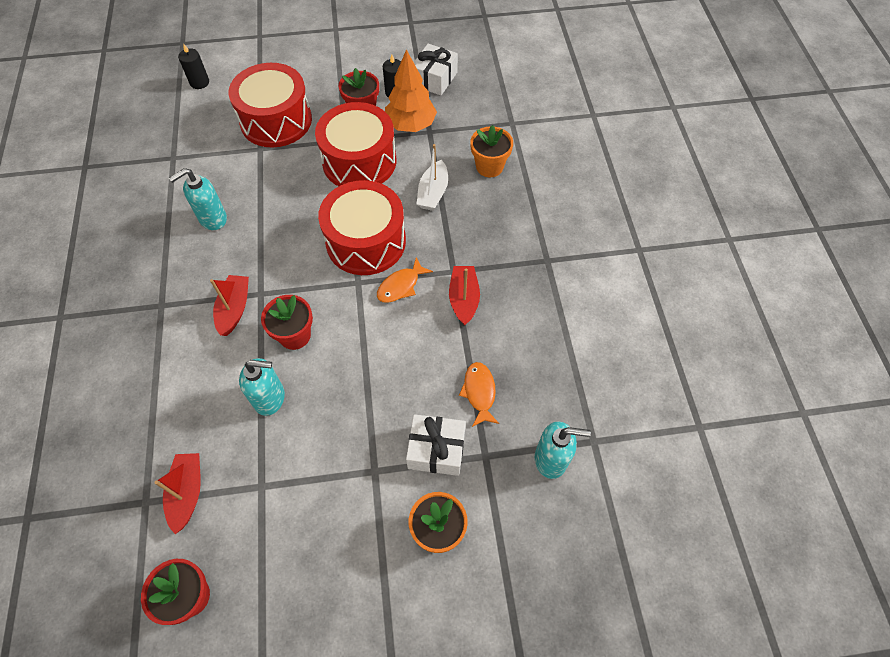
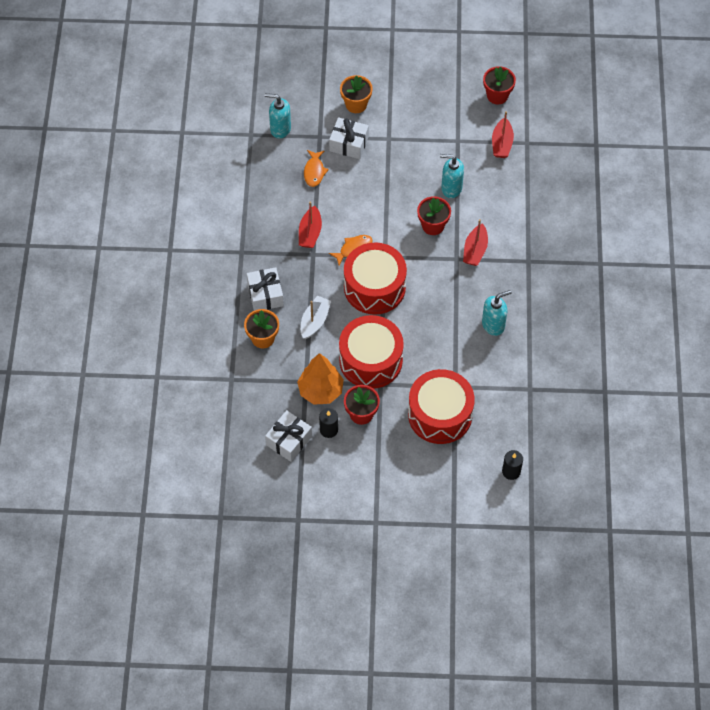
camera: 170 degrees left, 0 degrees up
(500, 213) = (265, 295): none -> white gift

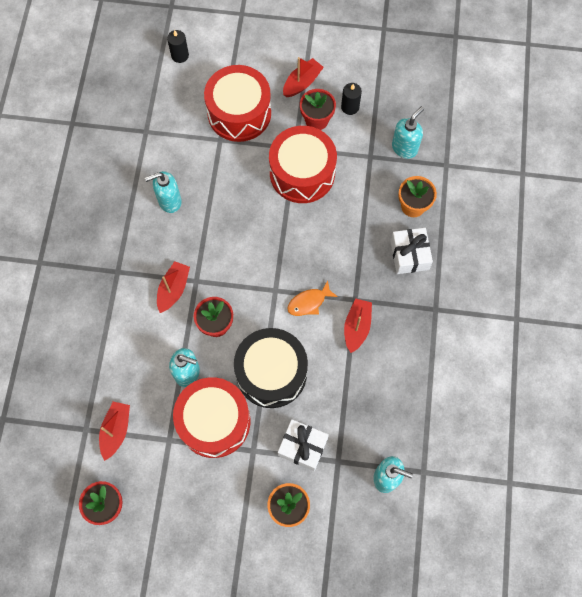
camera: 175 degrees left, 10 degrees up
(272, 392) = (404, 148): none -> turquoise soap dispenser
(289, 440) = (389, 100): white gift -> none
(314, 171) = (347, 410): orange fish -> none
(315, 321) = (357, 220): white boat -> none
(320, 391) = (355, 146): orange tree -> none
(374, 287) = (290, 254): red drum -> red drum (214, 421)
(379, 451) = (302, 83): none -> red boat
(380, 193) = (271, 373): none -> black drum

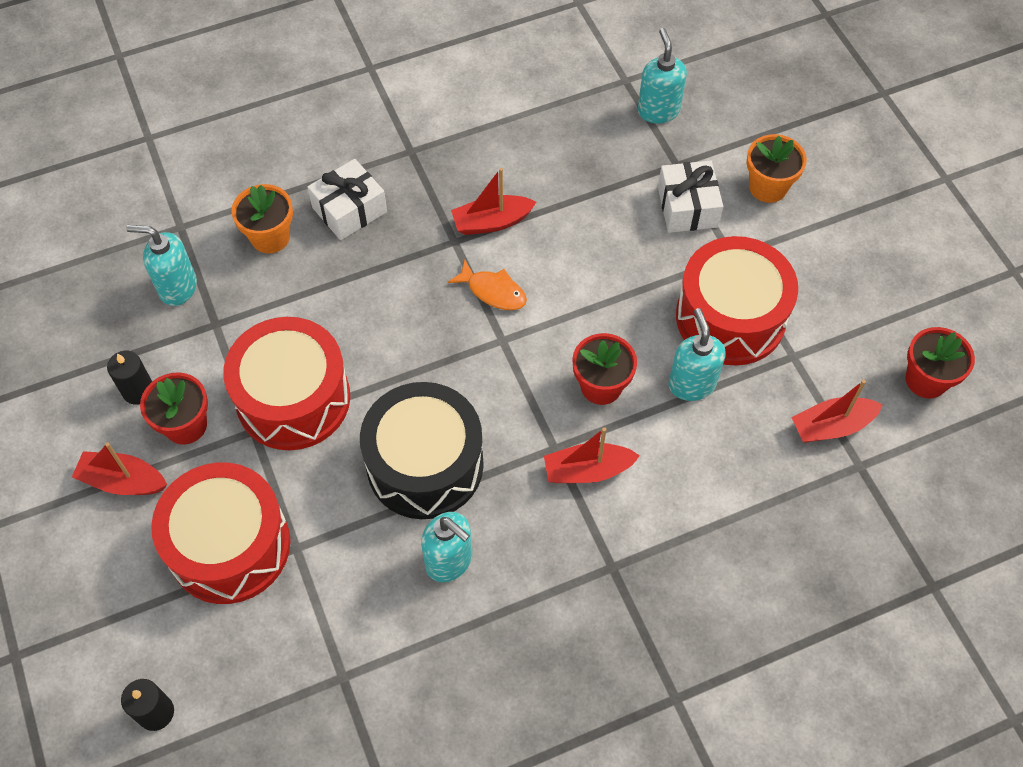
camera: 120 degrees left, 10 degrees down
(271, 373) = (620, 286): black drum -> black drum (425, 464)

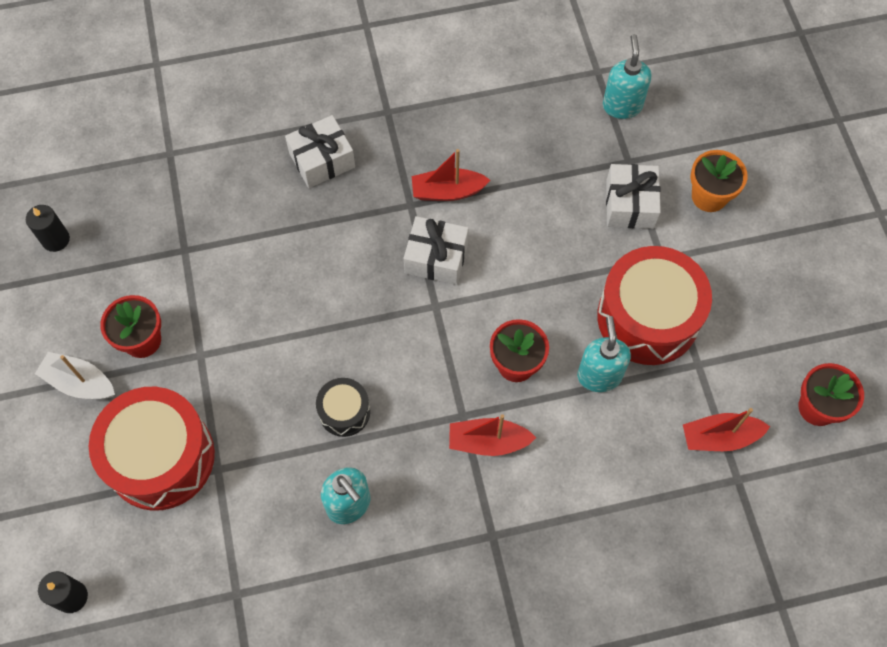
camera: 10 degrees right, 5 degrees up
(123, 481) = (80, 382): red boat -> white boat
(138, 390) = (107, 301): black candle -> black candle (56, 239)
(177, 287) = (157, 210): turquoise soap dispenser -> none
(270, 237) = (247, 175): orange flower pot -> none
(293, 398) = (240, 331): red drum -> none
(425, 464) = (344, 412): black drum -> black drum, size x0.49
(493, 291) = (436, 258): orange fish -> white gift

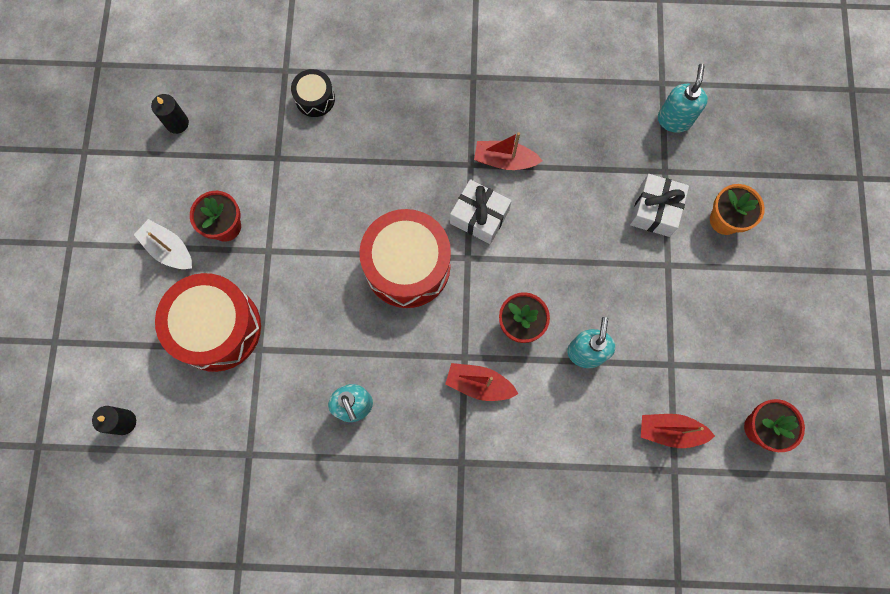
camera: 15 degrees right, 10 degrees up
(322, 160) = (408, 107): white gift -> none
(344, 412) = (370, 328): black drum -> black drum (315, 98)
(648, 317) = (641, 313): red drum -> red drum (407, 266)

